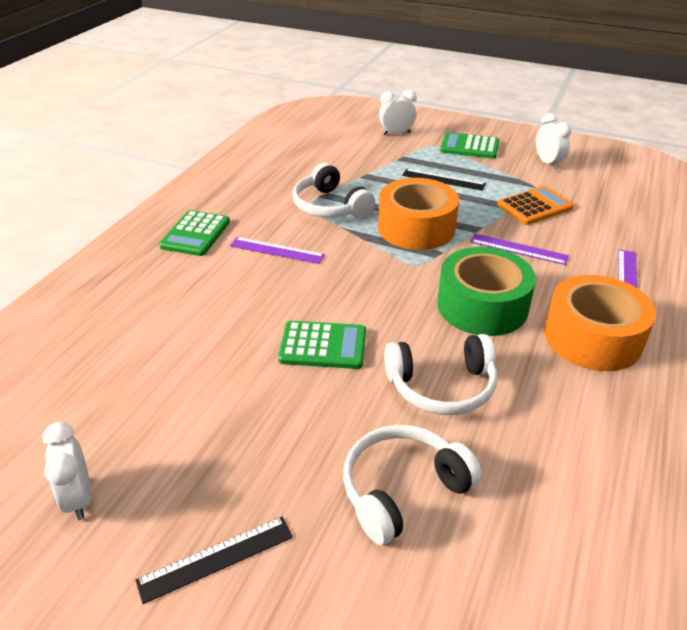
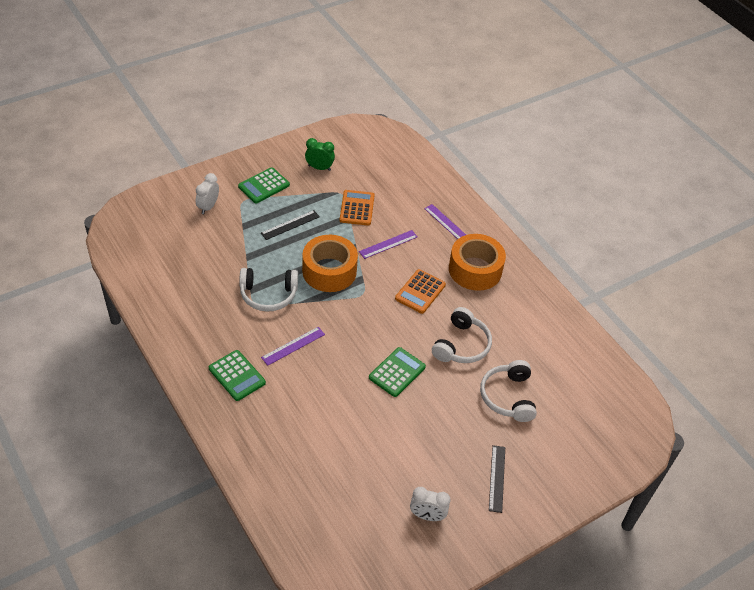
camera: 60 degrees left, 10 degrees up
(482, 306) = (420, 292): green tape -> orange calculator
(548, 163) = (319, 168): white clock -> green clock

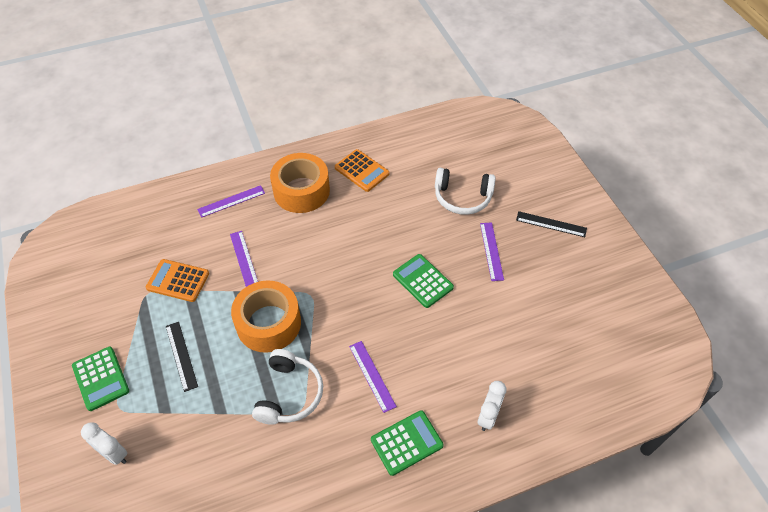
camera: 75 degrees left, 5 degrees up
(319, 168) = (94, 310): green clock -> none
(420, 292) = (320, 242): orange calculator -> orange calculator (362, 171)
(427, 516) = (591, 285): white clock -> white clock (488, 416)
(446, 425) = (491, 251): none -> purple ruler
(461, 345) = (396, 221): white headphones -> none

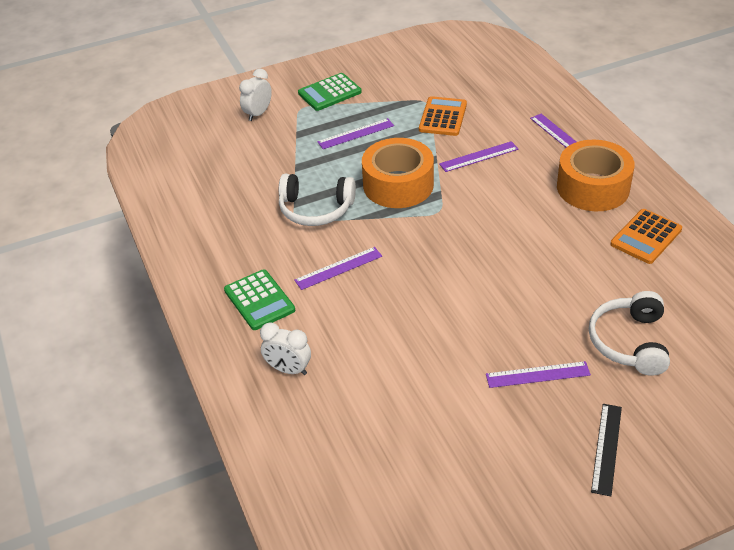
camera: 90 degrees right, 10 degrees down
(181, 355) = (355, 134): black ruler -> purple ruler
(423, 281) = (474, 305): green calculator -> none

